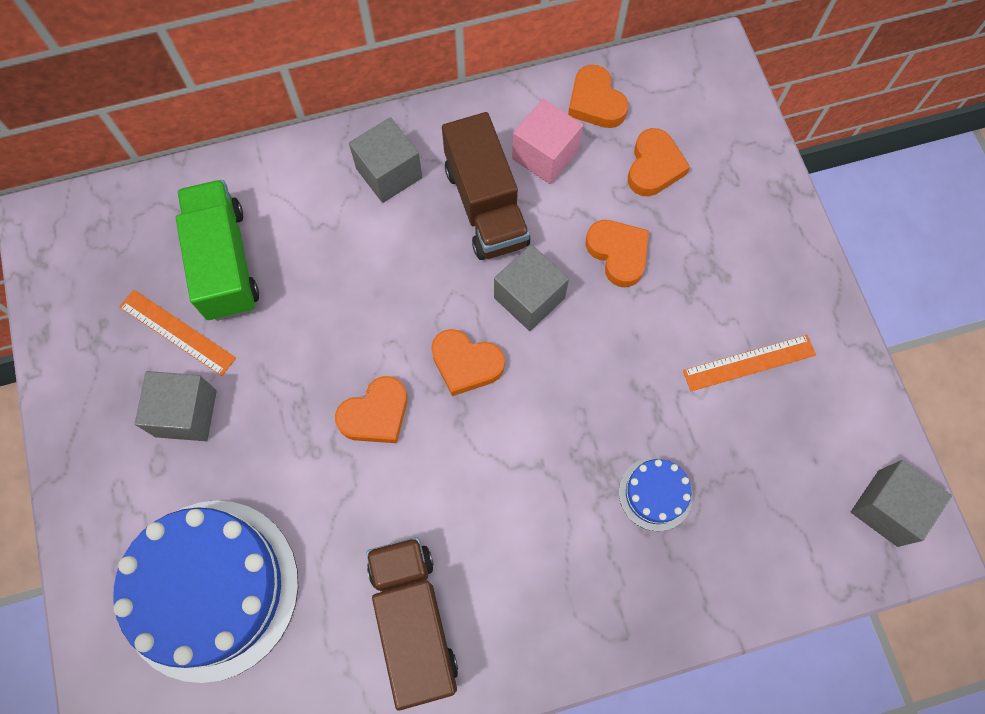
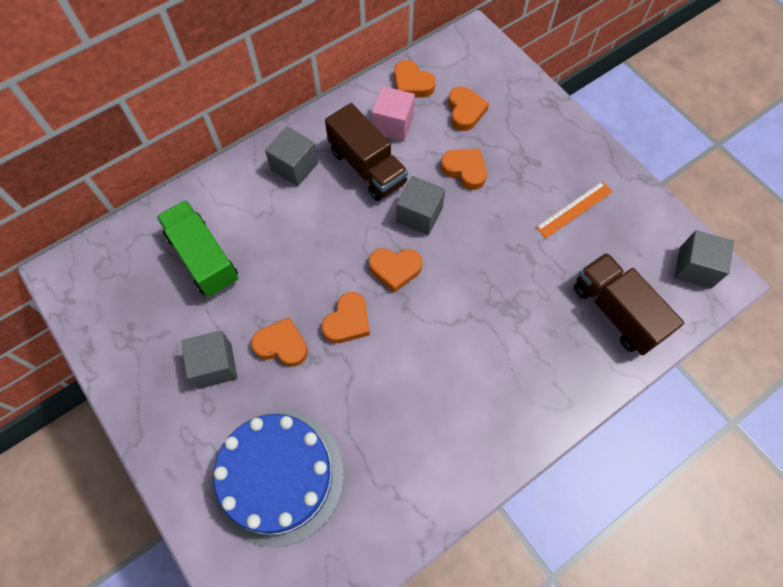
camera: 20 degrees left, 5 degrees down
(177, 332) = (187, 314): orange ruler -> none
(279, 416) = (282, 345): none -> orange heart
(414, 621) = (428, 446): brown truck -> brown truck (616, 311)
(655, 494) = (551, 308): blue cake -> none

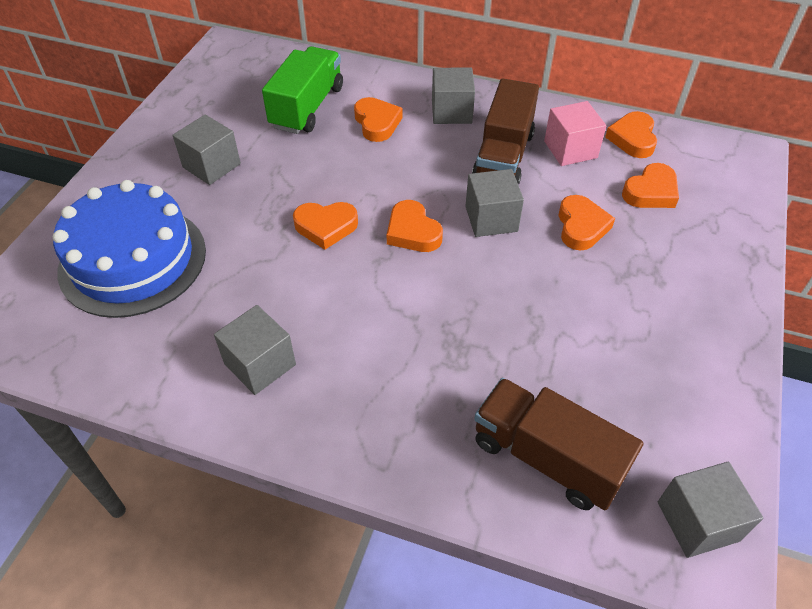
camera: 55 degrees right, 15 degrees down
(282, 345) = (264, 196): orange heart -> orange heart (377, 123)
(444, 435) = (260, 364): none -> grey cube
(574, 209) = (639, 346): orange ruler -> none
(616, 311) = (546, 457): brown truck -> brown truck turned 75 degrees counterclockwise

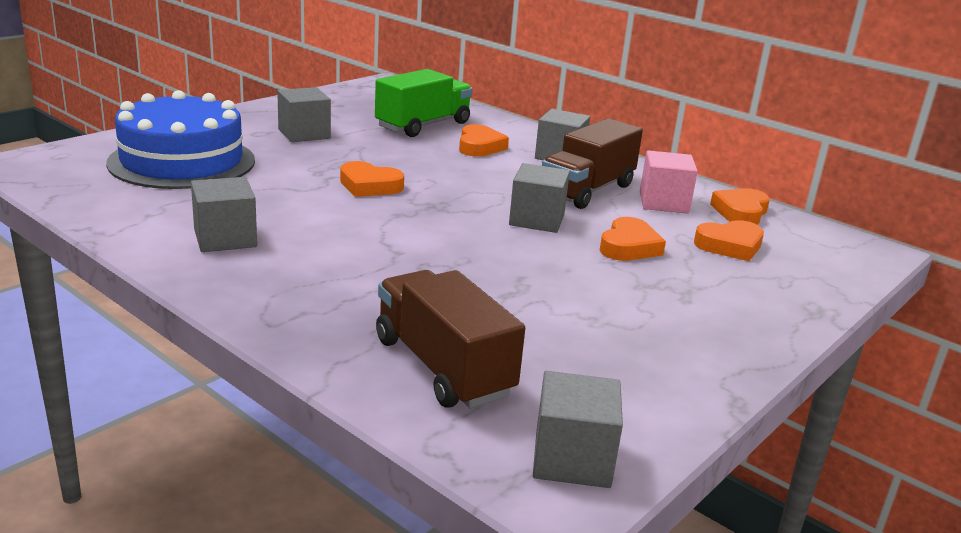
camera: 20 degrees right, 25 degrees down
(412, 232) = (449, 208): orange heart -> none

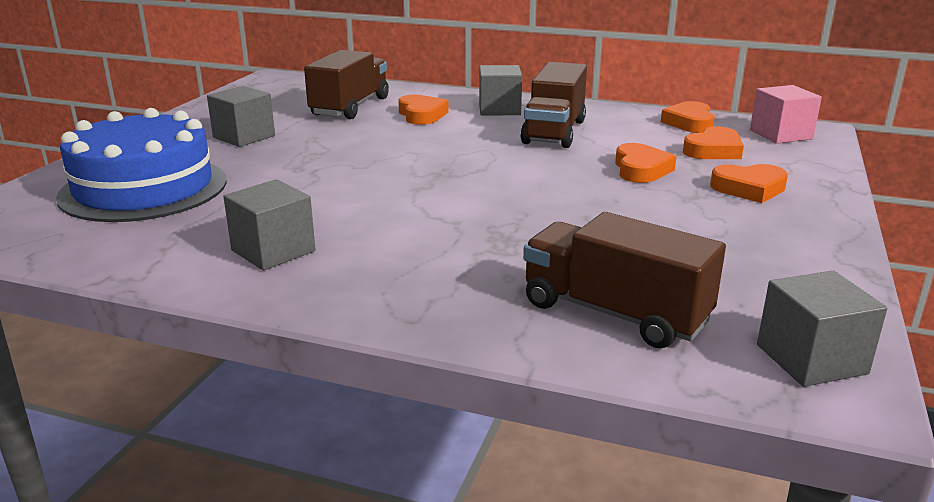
camera: 20 degrees left, 0 degrees up
(369, 186) = (361, 169): orange heart -> orange heart (749, 189)
(423, 125) = (350, 107): green truck -> brown truck
(537, 220) = (542, 165): grey cube -> none
(663, 202) = (624, 128): pink cube -> pink cube (780, 134)

